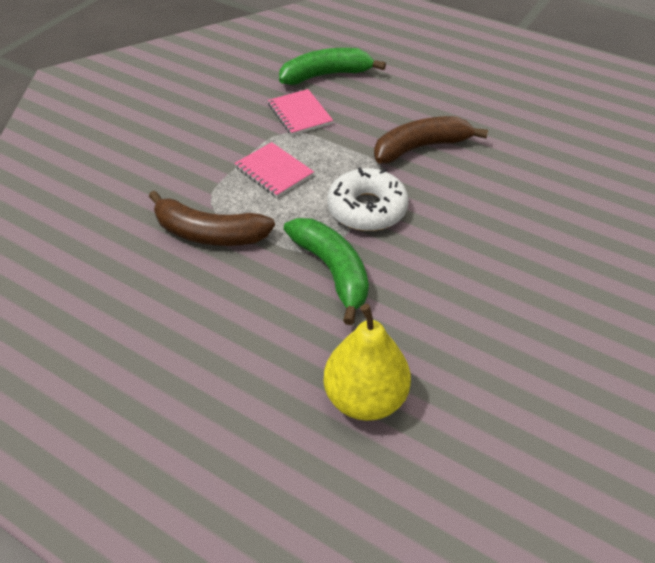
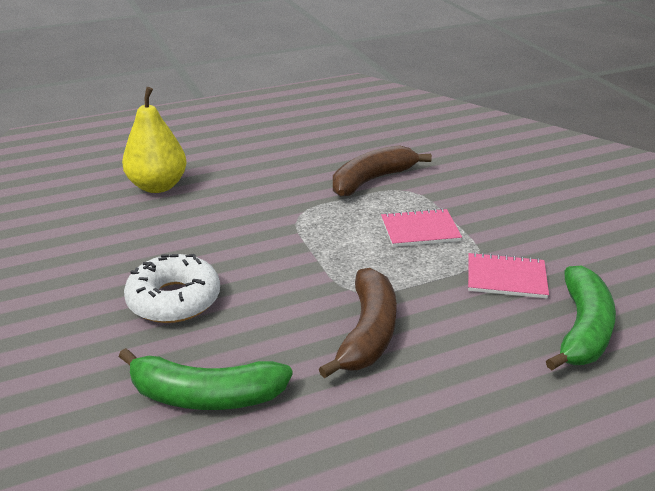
camera: 125 degrees right, 15 degrees down
(332, 271) = (269, 213): green banana -> green banana (205, 396)
(367, 209) = (315, 257): white donut -> white donut (174, 299)

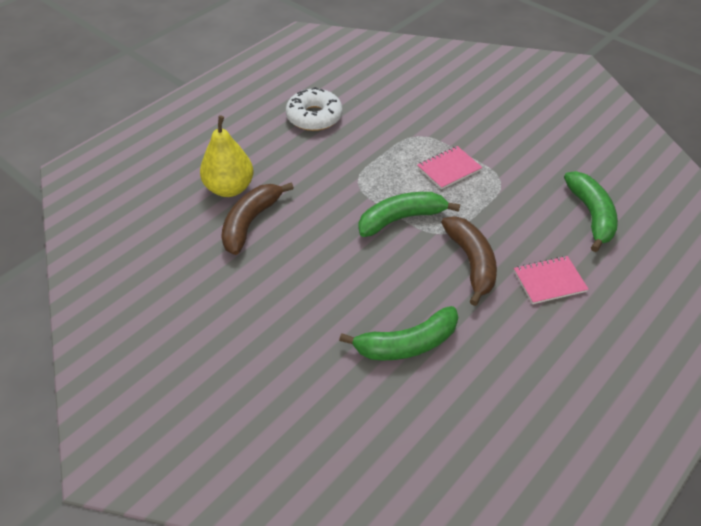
camera: 25 degrees left, 15 degrees up
(174, 299) = (328, 283): white donut -> white donut (314, 117)
(318, 262) = (401, 219): none -> green banana
(372, 180) = (386, 133): brown banana -> brown banana (250, 222)
(506, 278) = (526, 191): pink notebook -> pink notebook (549, 281)

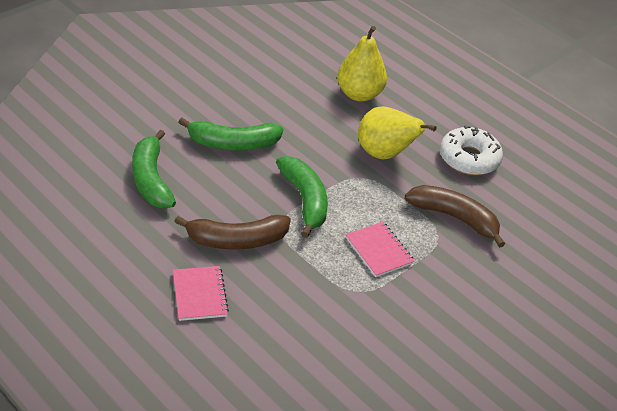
camera: 90 degrees right, 5 degrees down
(250, 222) = (312, 103): brown banana -> brown banana (455, 218)
(321, 168) = (384, 154): none -> yellow pear
(591, 215) = (290, 360): green banana -> green banana (233, 144)

